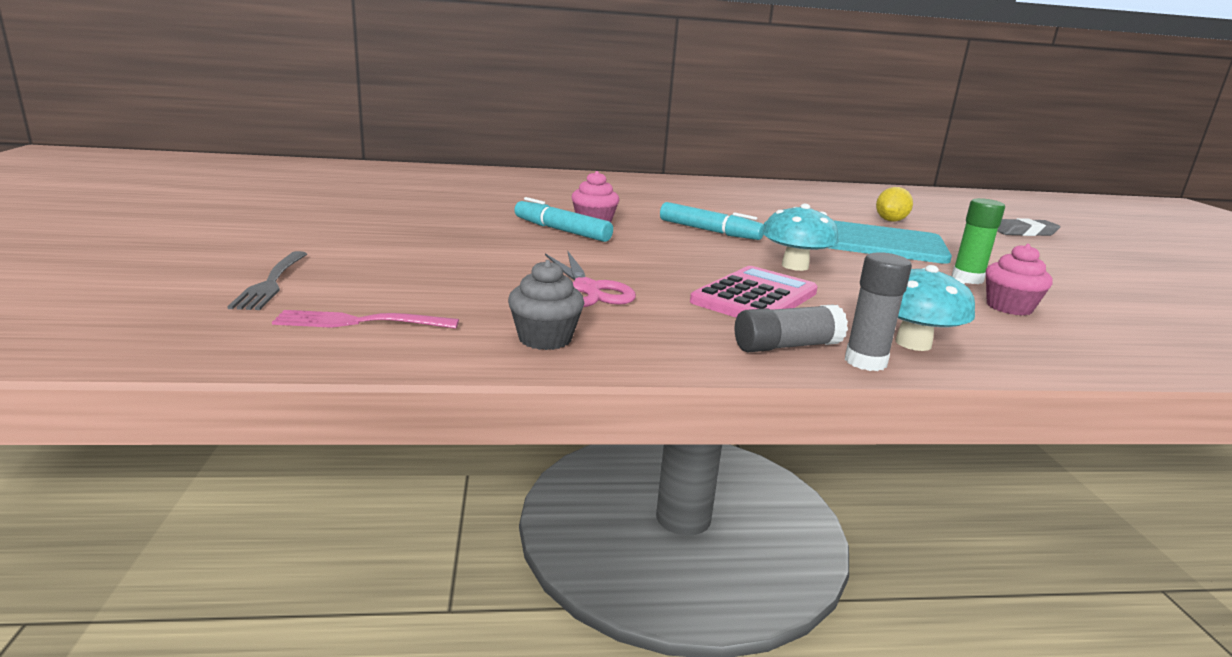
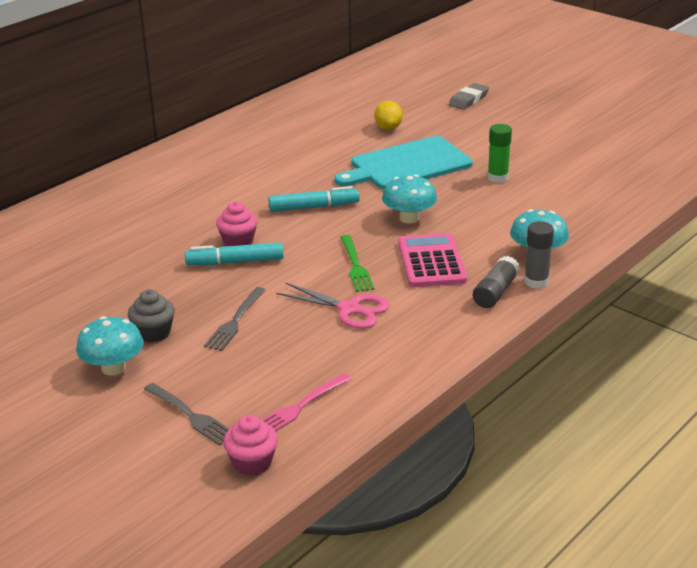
camera: 40 degrees left, 10 degrees up
(314, 238) = (113, 368): none -> turquoise mushroom
(469, 255) = (235, 321): none -> grey fork
(545, 339) = (398, 358): grey cupcake -> grey cupcake (154, 333)
(664, 270) = (355, 266): none -> green fork
(1009, 307) = (541, 195): pink cupcake -> pink cupcake (252, 463)

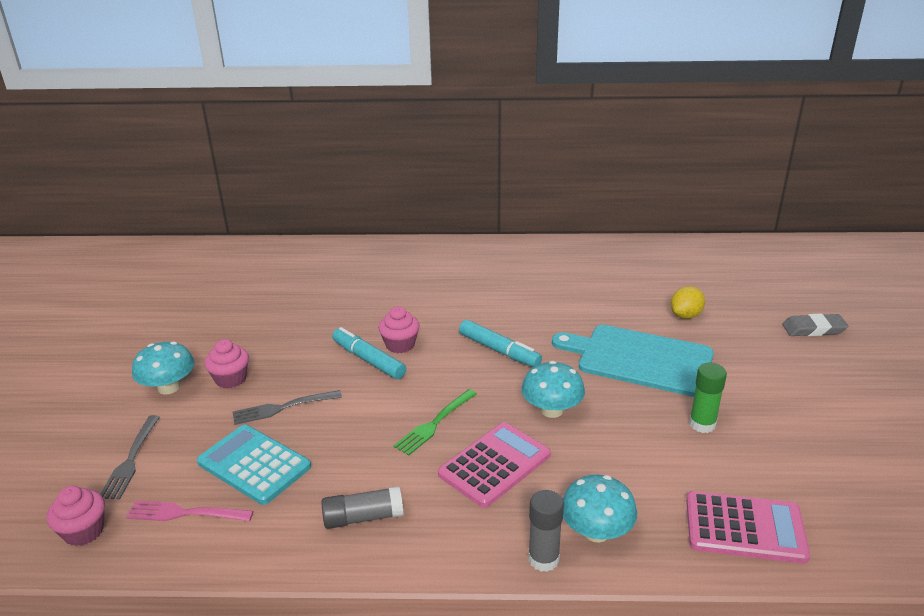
camera: 50 degrees right, 0 degrees up
(154, 333) = (231, 379): grey cupcake -> pink cupcake
(287, 357) = (254, 465): none -> turquoise calculator
(350, 309) = (361, 459): pink scissors -> none
(495, 292) = (490, 538): grey glue stick -> grey glue stick (363, 517)
(594, 210) = (744, 528): none -> pink calculator

